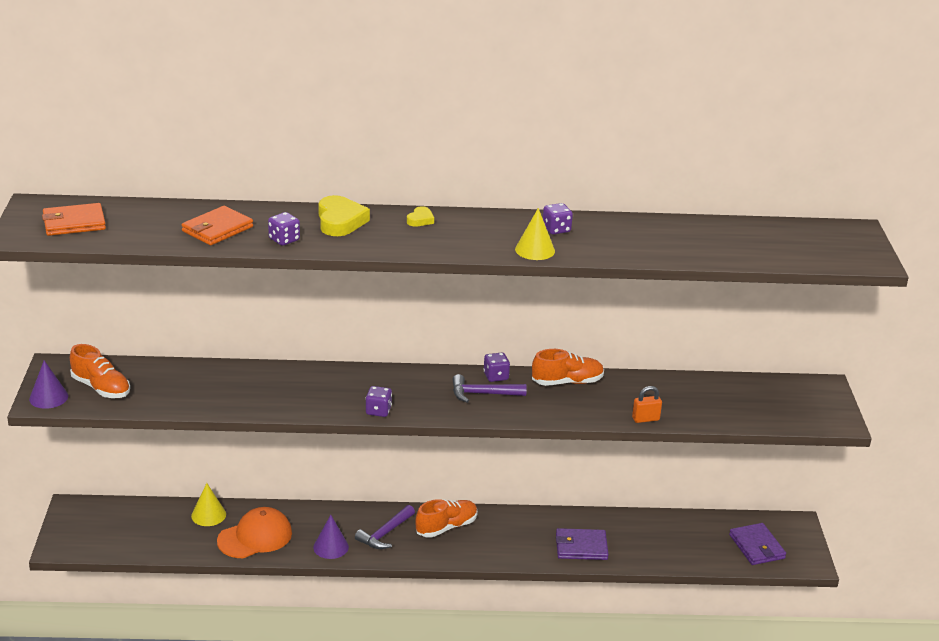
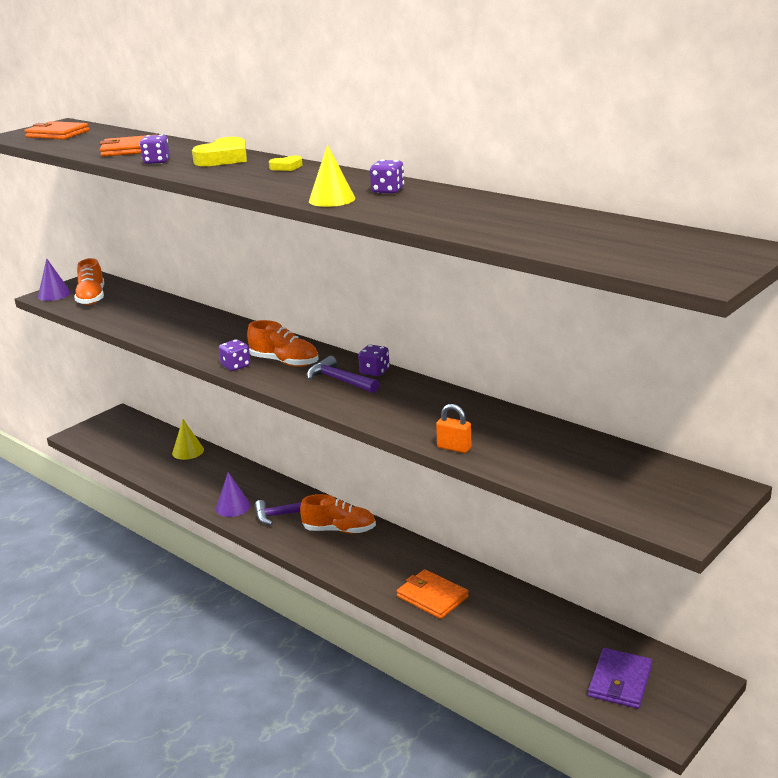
camera: 45 degrees right, 5 degrees down
(255, 537) = (194, 478): orange cap -> none
(567, 382) = (431, 395): orange shoe -> orange shoe (284, 362)
(581, 547) = (432, 597): purple wallet -> orange wallet

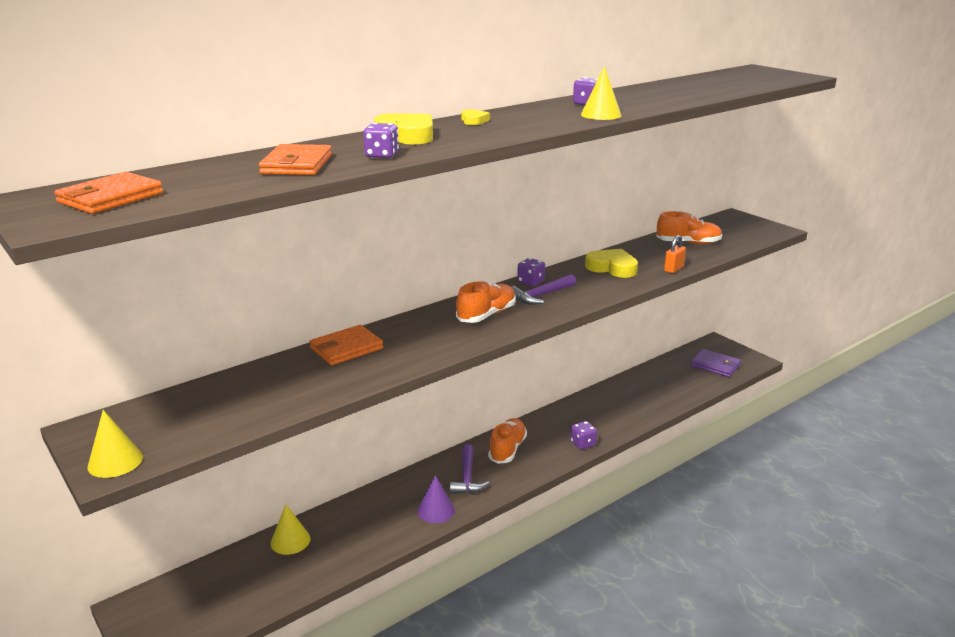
camera: 80 degrees left, 0 degrees up
(54, 294) = (115, 461): purple cone -> yellow cone
(92, 298) = (172, 427): orange shoe -> orange shoe (688, 243)
(236, 366) = (481, 337): purple dice -> purple dice (583, 443)
(432, 597) = (617, 417): orange wallet -> orange wallet (346, 348)
(438, 410) = (612, 268): none -> yellow heart

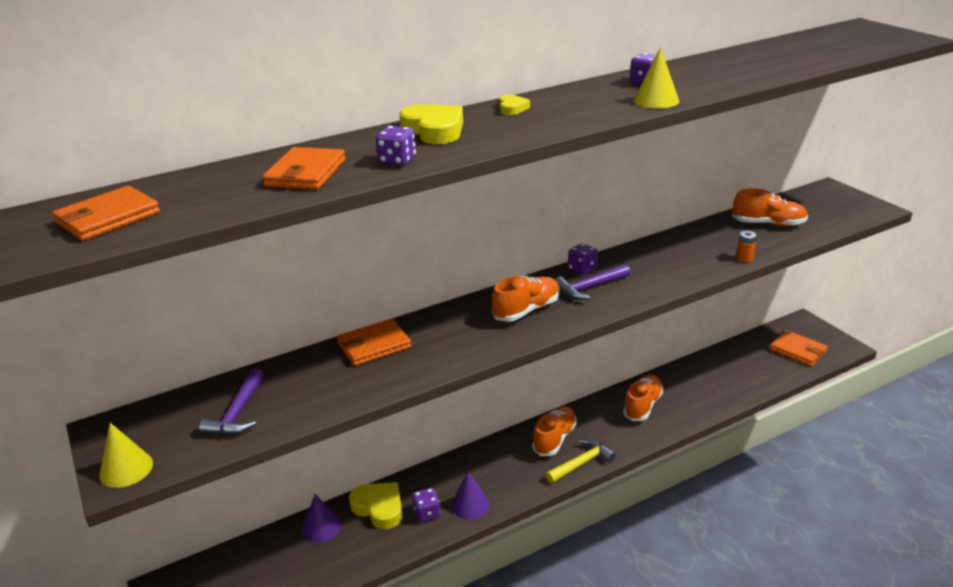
camera: 10 degrees right, 5 degrees up
(290, 540) = (321, 527): yellow cone -> purple cone
(467, 477) = (508, 469): purple hammer -> purple hammer (238, 413)
(536, 468) = (581, 463): none -> yellow hammer
(583, 443) = (635, 437): purple dice -> purple dice (427, 513)
(584, 417) = (642, 405): none -> orange shoe
(612, 268) = (675, 254): yellow heart -> yellow heart (379, 508)
(673, 269) = (744, 258): orange padlock -> orange battery
(715, 365) = (798, 350): purple wallet -> orange wallet

